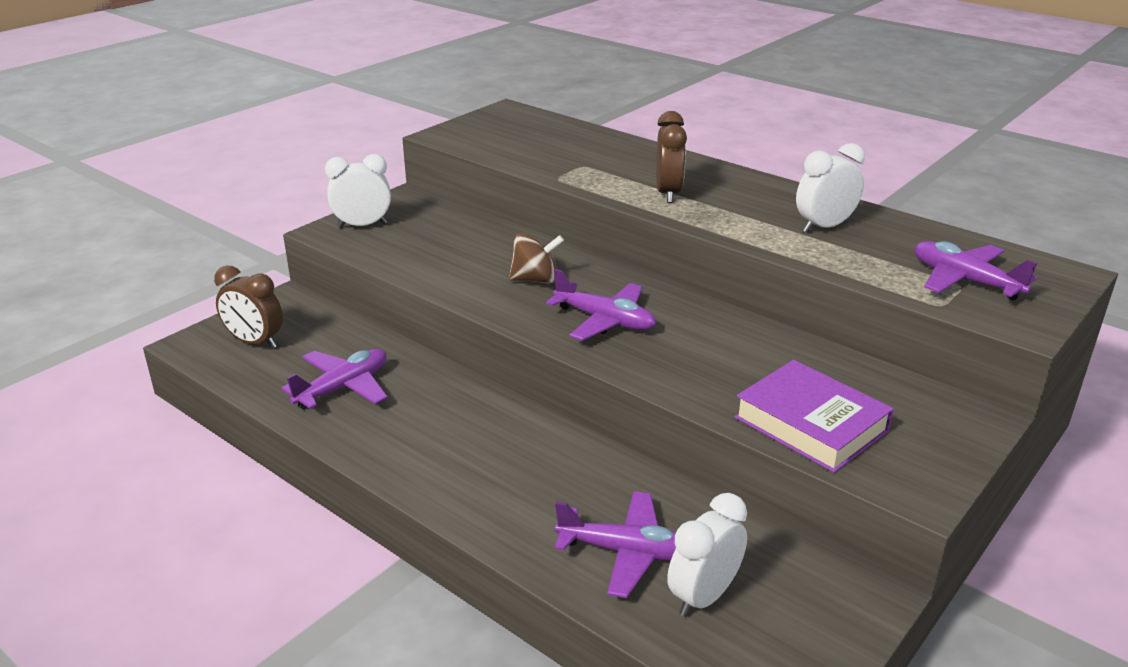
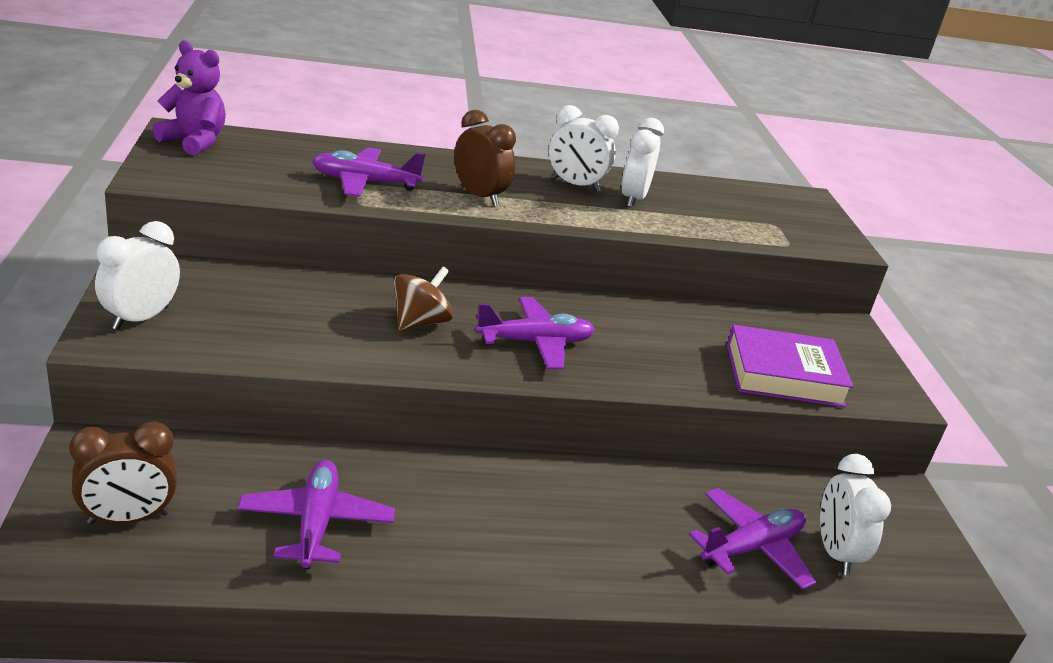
camera: 50 degrees left, 0 degrees up
(507, 117) = (194, 142): none -> purple teddy bear
(781, 204) = (575, 185): none -> white clock
(964, 281) = (772, 220): purple plane -> purple plane (365, 182)

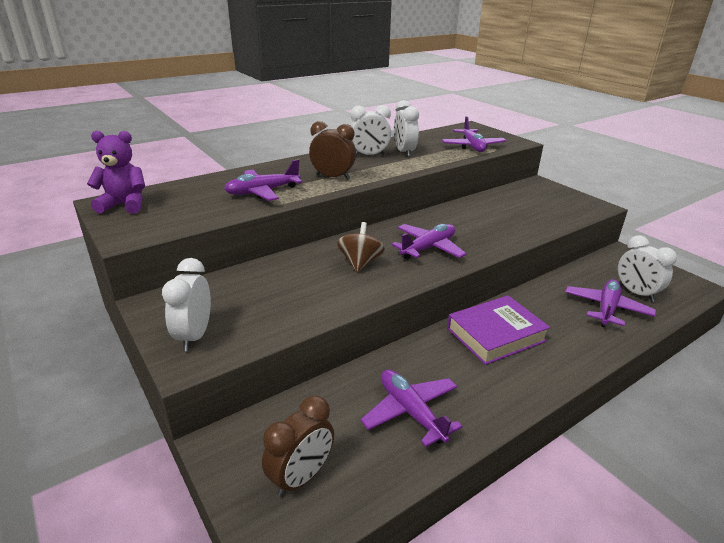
camera: 25 degrees left, 0 degrees up
(755, 227) = (472, 146): none -> purple plane
(783, 375) = (546, 215): purple book -> purple book (495, 335)

